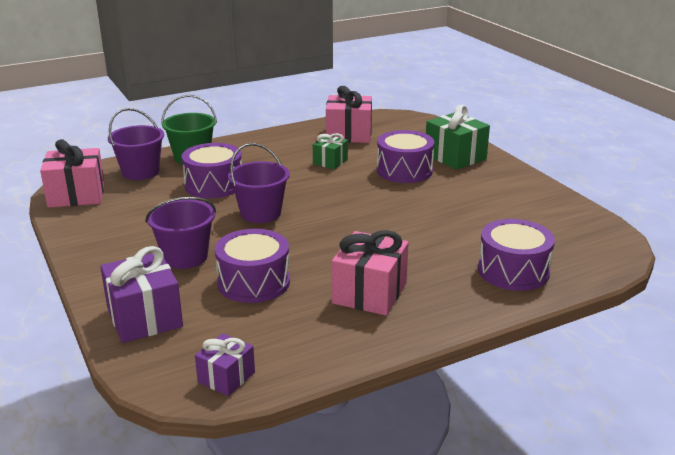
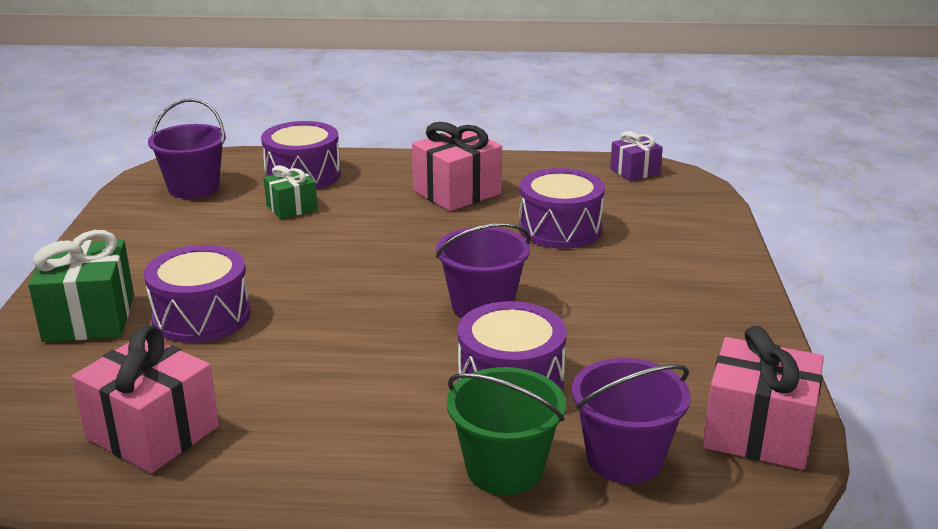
camera: 150 degrees left, 0 degrees up
(144, 317) = (690, 226): purple gift -> none
(185, 257) = (620, 274): purple bucket -> purple bucket (194, 188)
(330, 162) = (278, 371): green gift -> green gift (291, 208)

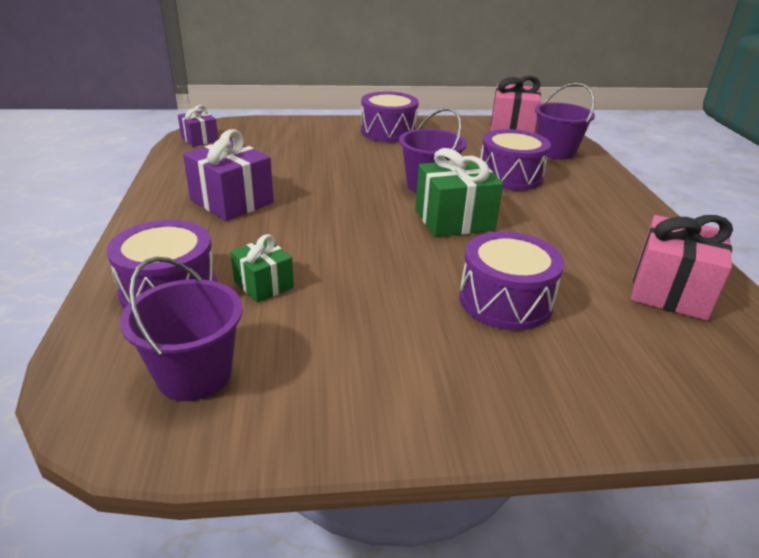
camera: 100 degrees left, 5 degrees up
(89, 317) = (549, 374): green gift -> green gift (454, 220)
(457, 192) = (232, 201): pink gift -> purple gift
(504, 469) = (589, 176): green bucket -> none
(560, 229) = (303, 163): purple drum -> purple drum (388, 132)

